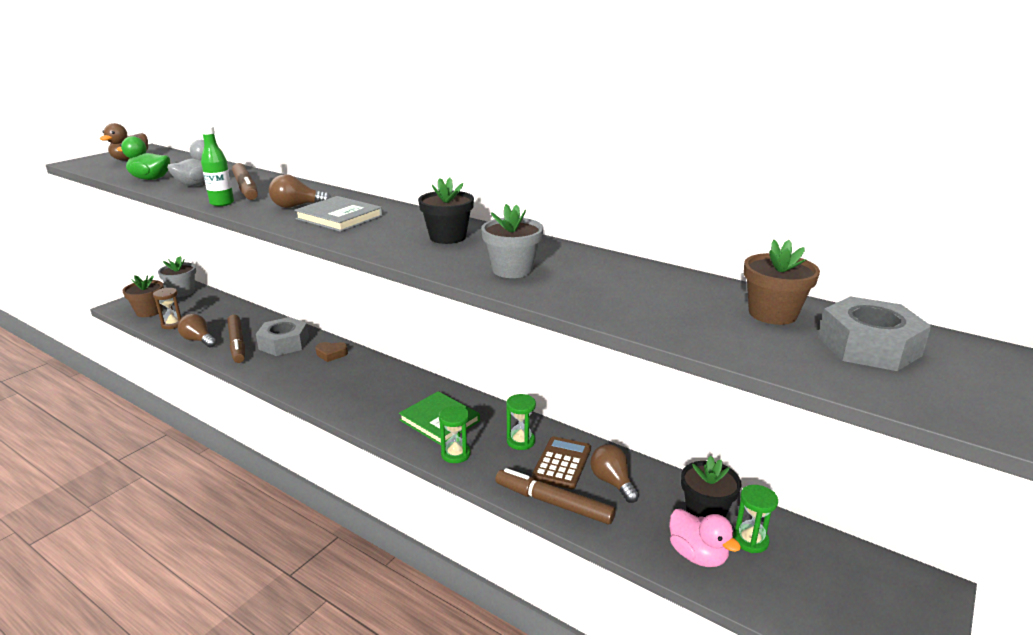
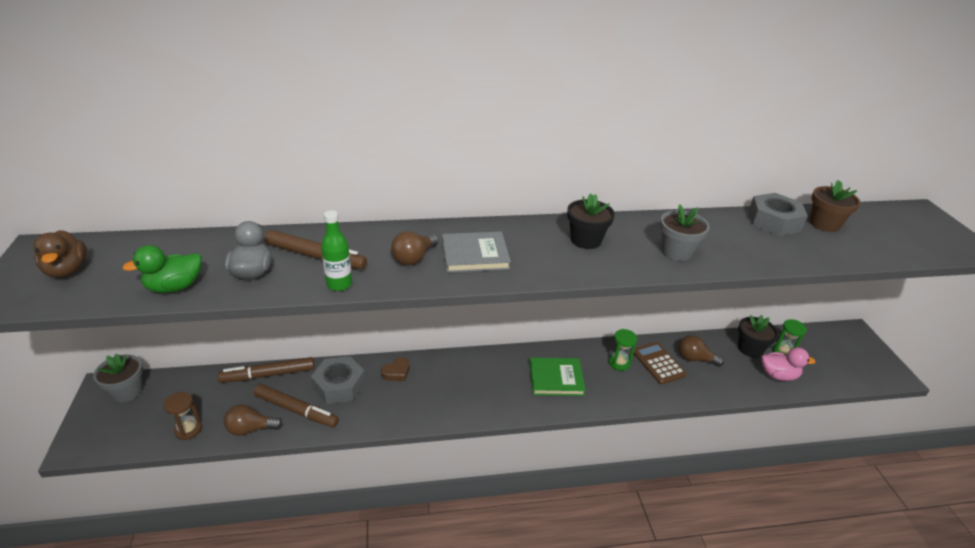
camera: 45 degrees left, 10 degrees up
(149, 311) = (130, 432): brown flower pot -> none
(455, 454) = (601, 396): green hourglass -> none
(553, 503) = (690, 391): brown marker -> brown marker (268, 375)
(868, 346) = (881, 227): grey nut -> grey nut (773, 221)

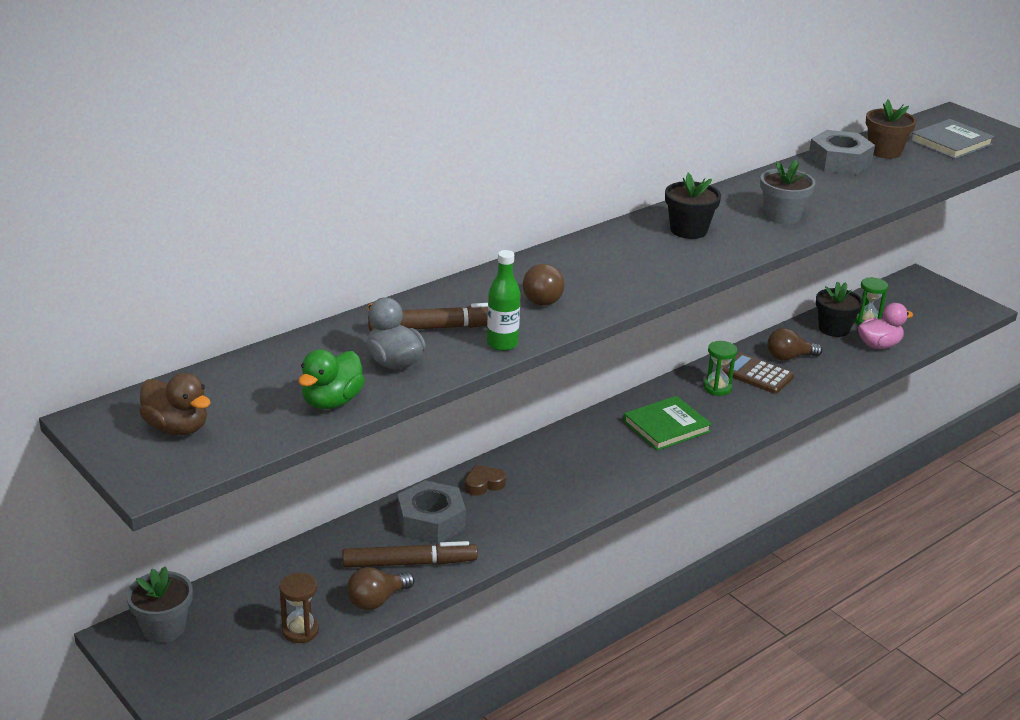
camera: 30 degrees left, 5 degrees down
(268, 375) = (329, 543): brown marker -> none
(396, 372) = (483, 484): brown heart -> brown heart turned 135 degrees counterclockwise
(475, 255) = (599, 276): grey book -> grey book (951, 142)

